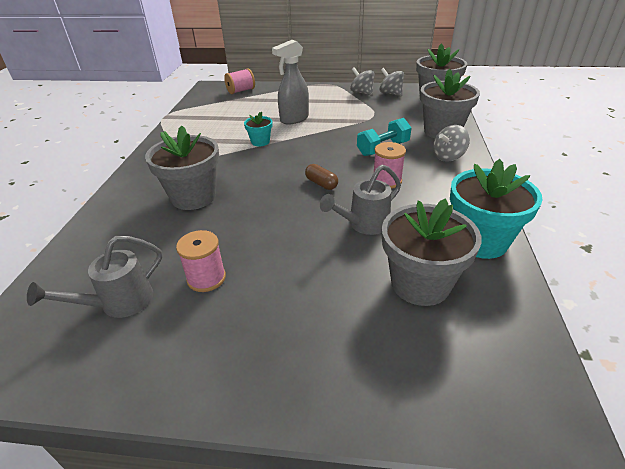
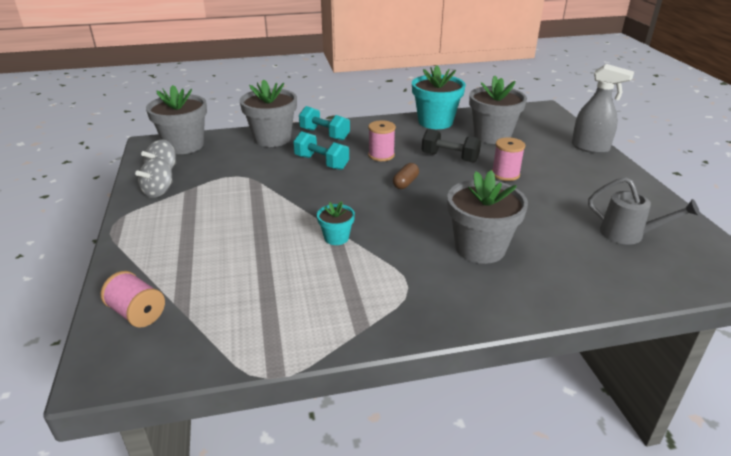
camera: 110 degrees left, 5 degrees down
(206, 278) = (566, 205): pink spool -> pink spool (505, 174)
(294, 119) = (260, 227): grey spray bottle -> grey spray bottle (590, 148)
(364, 224) = (449, 157): grey watering can -> black dumbbell
(448, 157) = (324, 134): grey spinning top -> turquoise dumbbell

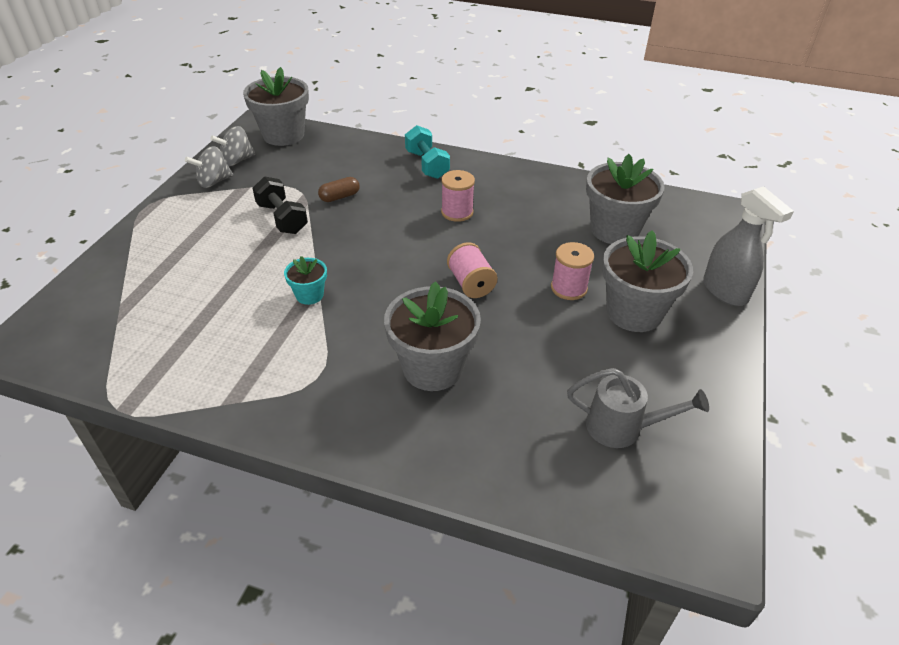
camera: 30 degrees right, 10 degrees up
(137, 313) = (87, 302): pink spool -> pink spool (471, 284)
(272, 139) = (370, 153): grey flower pot -> grey flower pot (634, 312)
(321, 162) = (387, 200): turquoise dumbbell -> none
(405, 183) = (444, 257): brown capsule -> brown capsule (339, 197)
(435, 122) = (567, 187): turquoise flower pot -> none
(449, 157) = (529, 242): black dumbbell -> black dumbbell (282, 218)
(628, 234) = (622, 428): grey watering can -> grey watering can turned 45 degrees counterclockwise

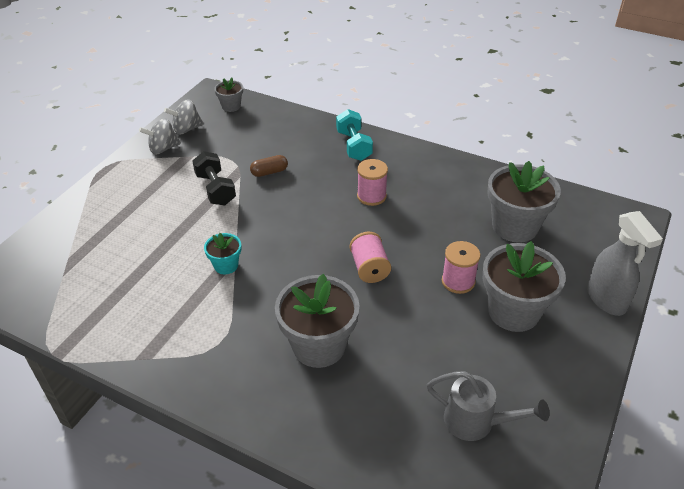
camera: 10 degrees right, 0 degrees up
(283, 135) = (231, 106): grey flower pot -> grey flower pot, size x0.51

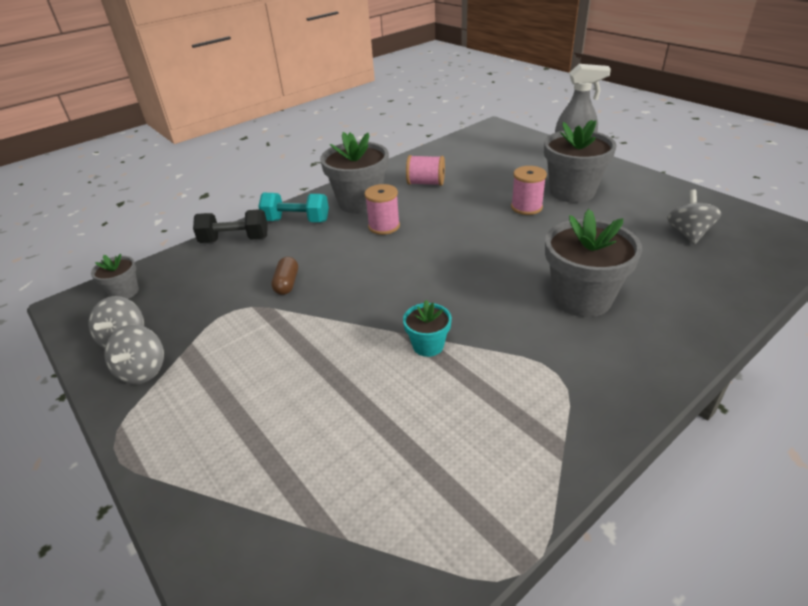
camera: 65 degrees left, 5 degrees down
(215, 189) = (280, 332): black dumbbell -> black dumbbell (235, 240)
(369, 268) = (487, 247): pink spool -> pink spool (426, 183)
(476, 422) = (688, 233): grey watering can -> grey spinning top
(515, 226) = (475, 169): grey flower pot -> grey flower pot (360, 202)

